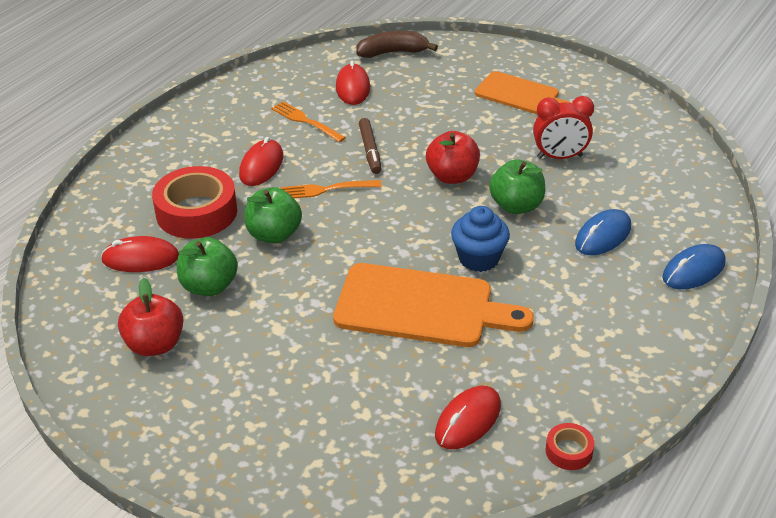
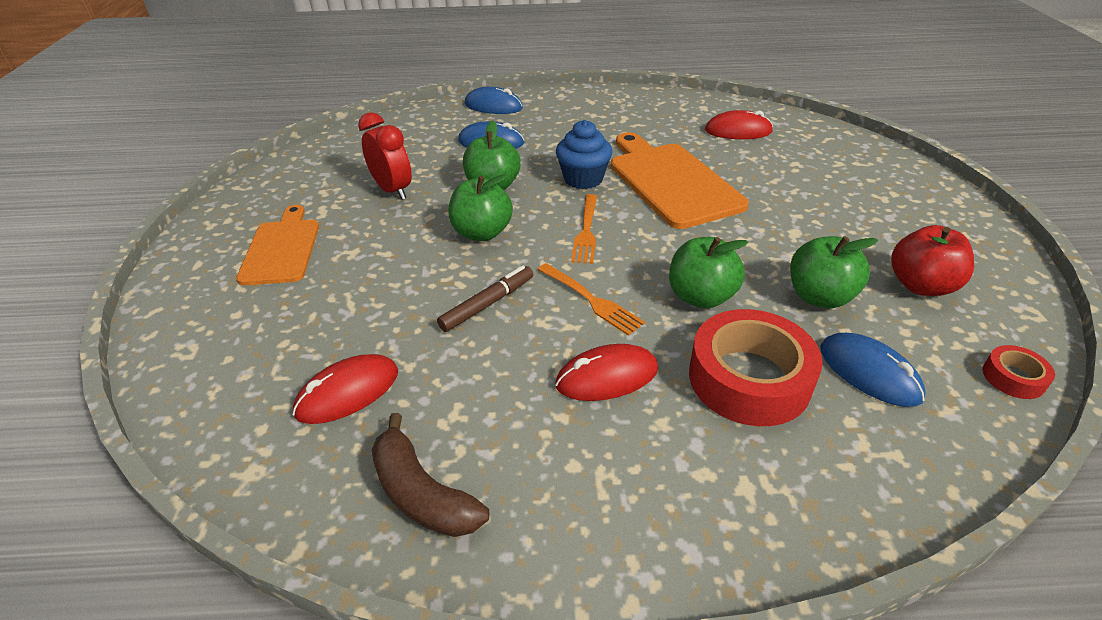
camera: 125 degrees left, 0 degrees up
(140, 258) = (869, 373): red mouse -> blue mouse
(305, 121) = (472, 393): orange fork -> orange fork (586, 231)
(393, 52) = (212, 401): brown banana -> brown banana (422, 493)
(452, 176) = (482, 233): red apple -> green apple
(569, 451) = (707, 100): red tape -> red tape (1013, 378)

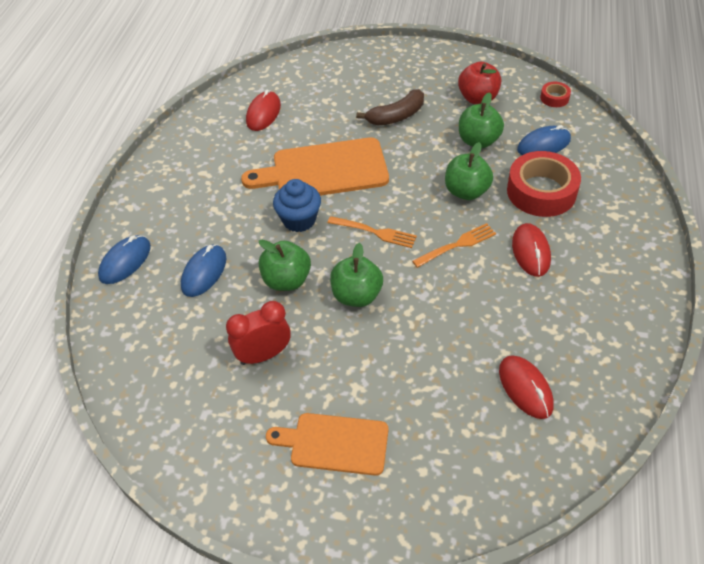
camera: 75 degrees left, 10 degrees up
(422, 493) = (610, 350): brown banana -> brown banana (396, 116)
(488, 304) = (448, 302): brown marker -> none

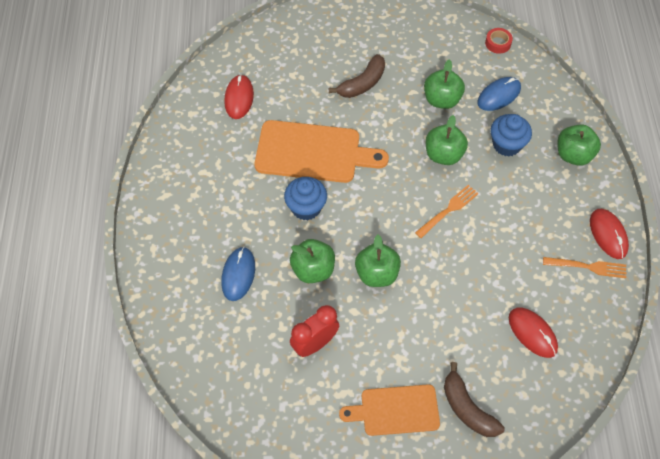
camera: 15 degrees left, 10 degrees up
(125, 261) = (163, 276): blue mouse -> none
(324, 170) = (313, 152): orange cutting board -> orange cutting board turned 150 degrees counterclockwise
(375, 232) = (376, 209): orange fork -> orange fork (588, 267)
(423, 458) = (467, 408): none -> brown banana
(478, 98) = (430, 53): red apple -> none
(531, 252) = (510, 206): red mouse -> red mouse (608, 234)
(541, 191) = (506, 145): red tape -> blue cupcake
(618, 211) = (573, 155): none -> green apple

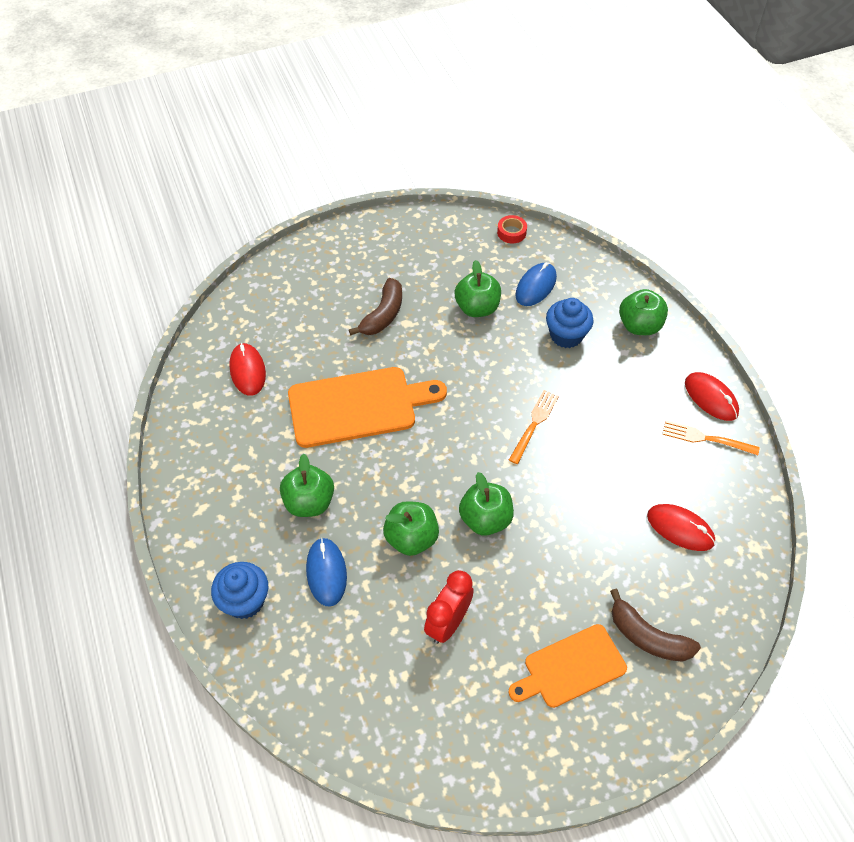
camera: 20 degrees left, 5 degrees down
(306, 207) = (375, 470): blue cupcake -> blue cupcake (245, 601)
(443, 155) = (504, 366): green apple -> green apple (309, 502)
(588, 267) = (706, 438): orange fork -> orange fork turned 150 degrees counterclockwise

